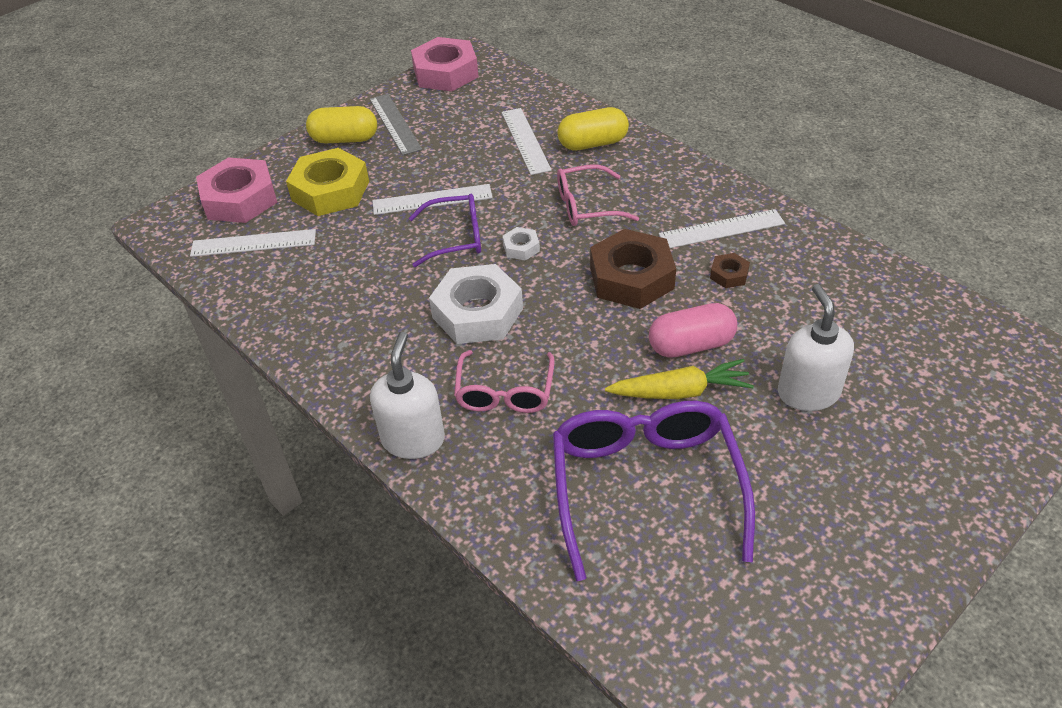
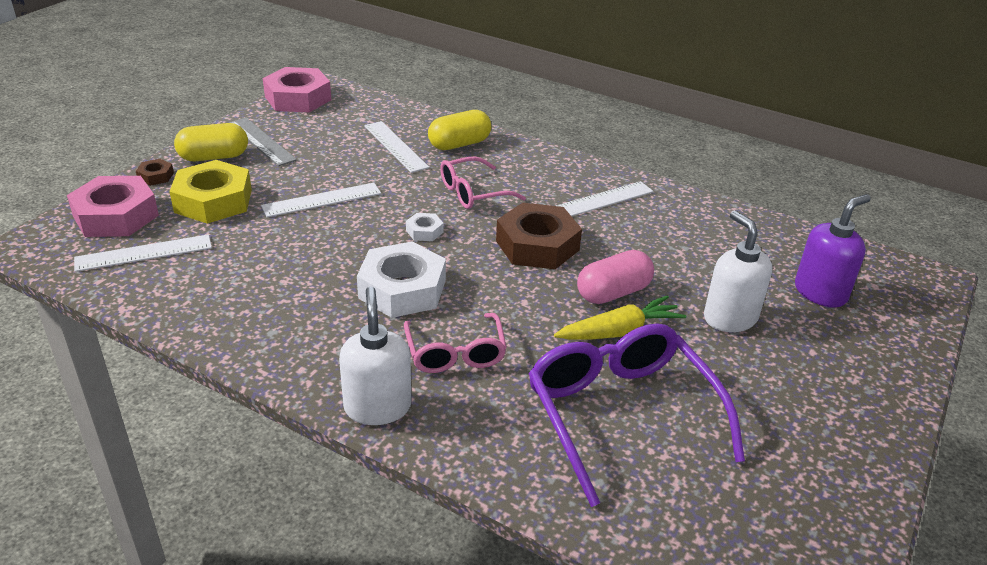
camera: 20 degrees left, 10 degrees down
(456, 238) = (357, 229): purple glasses -> none
(729, 275) = (622, 234): brown nut -> brown nut (156, 176)
(928, 375) = (820, 292): none -> purple soap dispenser

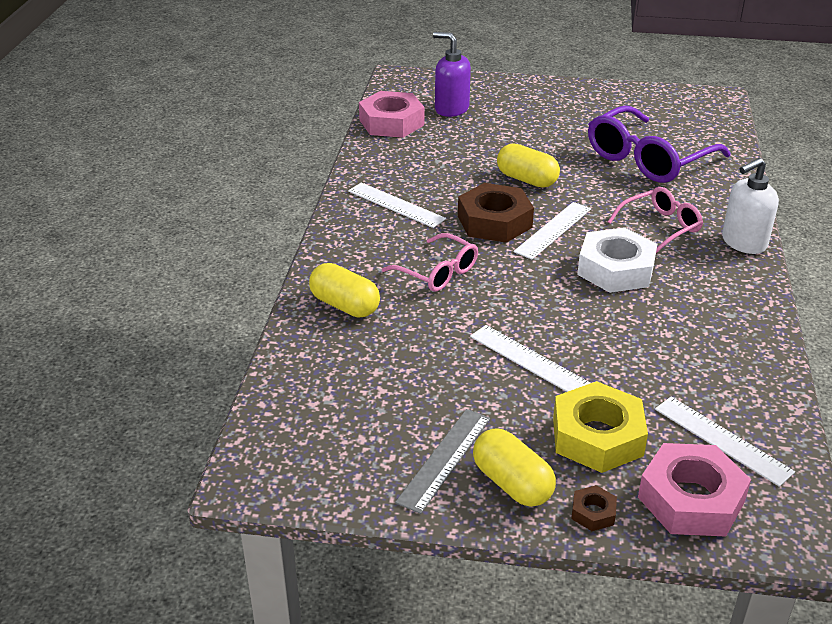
camera: 110 degrees left, 0 degrees up
(298, 98) = (304, 478): pink nut -> pink nut (391, 122)
(395, 146) = (380, 348): white ruler -> white ruler (553, 230)
(424, 231) = (526, 282): white nut -> none
(613, 293) = (526, 180): pink capsule -> yellow capsule
(619, 331) = (569, 171): yellow carrot -> none
(729, 318) = (512, 136): white soap dispenser -> none

